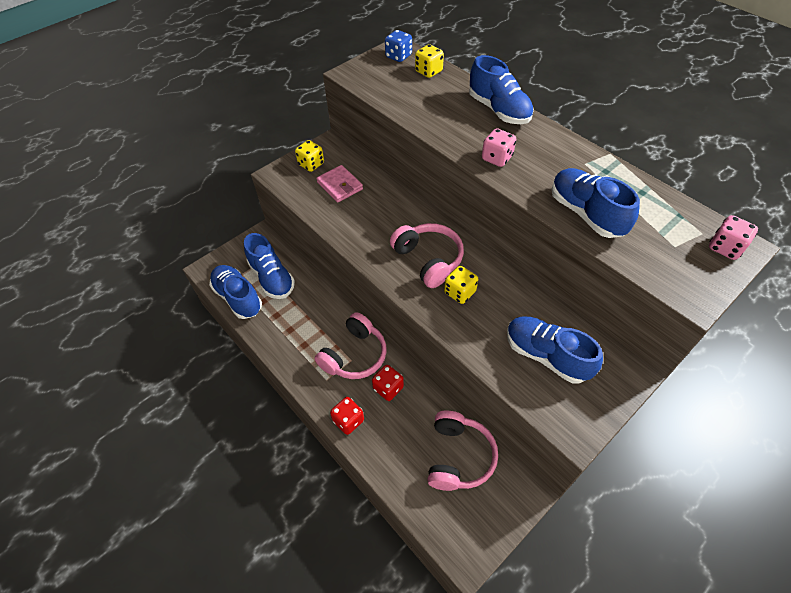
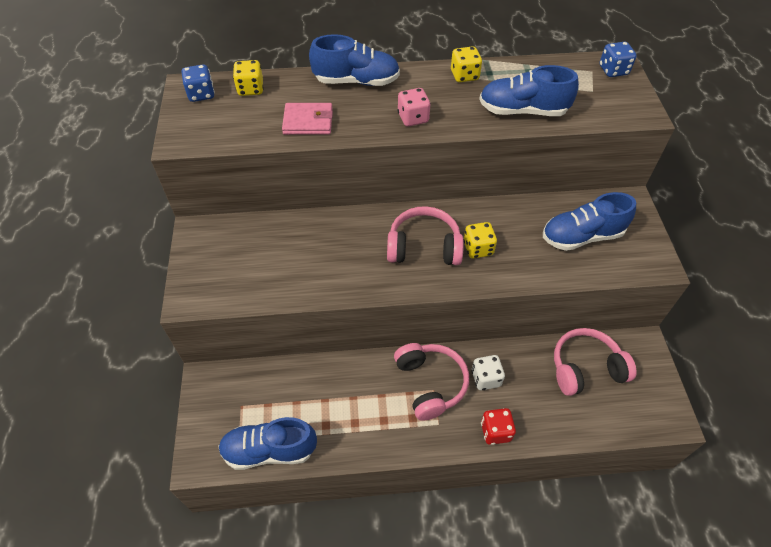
camera: 55 degrees left, 0 degrees up
(272, 278) = (273, 402): blue shoe -> none
(311, 164) = (209, 261): yellow dice -> yellow dice (464, 75)
(340, 186) = (266, 256): pink wallet -> pink wallet (308, 122)
(388, 388) = (485, 378): red dice -> white dice
(458, 456) = (586, 368): pink headphones -> pink headphones turned 60 degrees counterclockwise
(725, 247) = (613, 70): pink dice -> blue dice

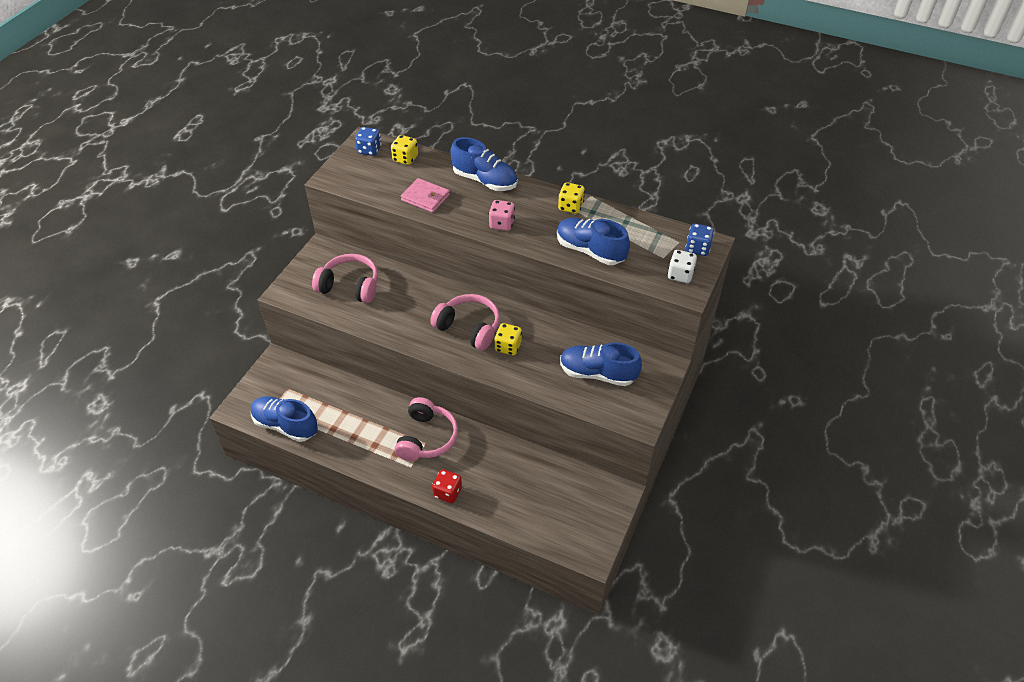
camera: 30 degrees right, 5 degrees down
(485, 378) = (470, 454): white dice -> white dice (680, 275)
(586, 368) = (554, 486): pink headphones -> pink headphones (350, 286)

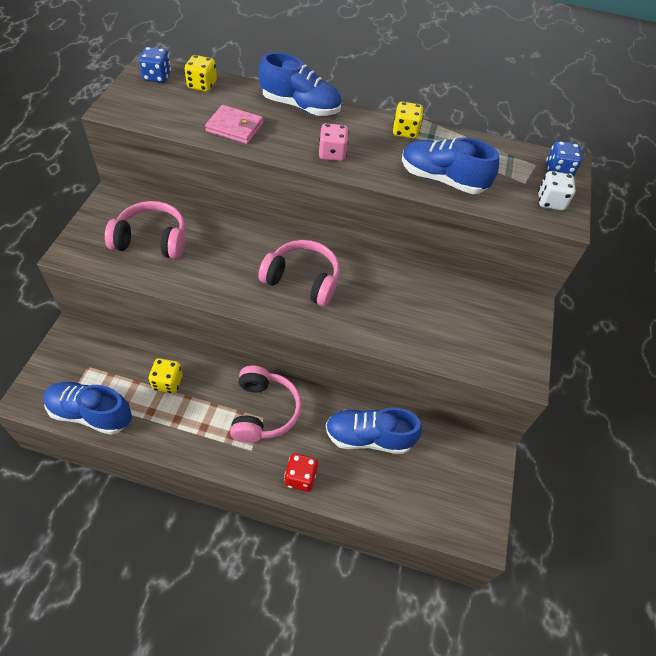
camera: 15 degrees left, 5 degrees up
(508, 347) = (352, 299): yellow dice -> yellow dice (167, 382)
(597, 374) = (461, 323): blue shoe -> blue shoe (369, 437)

